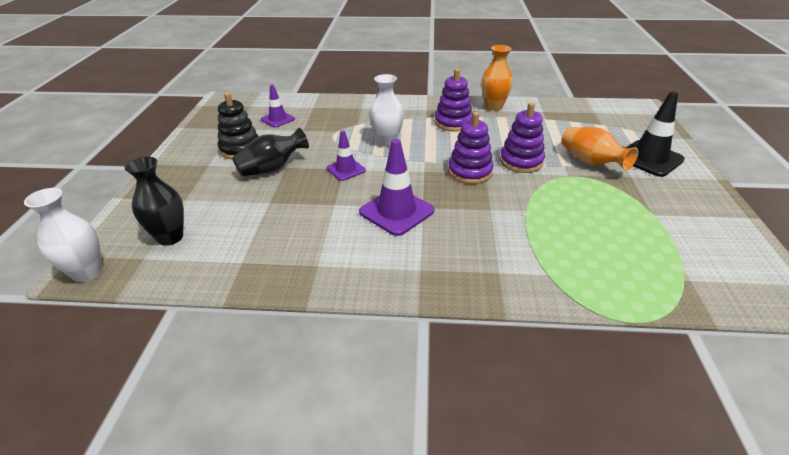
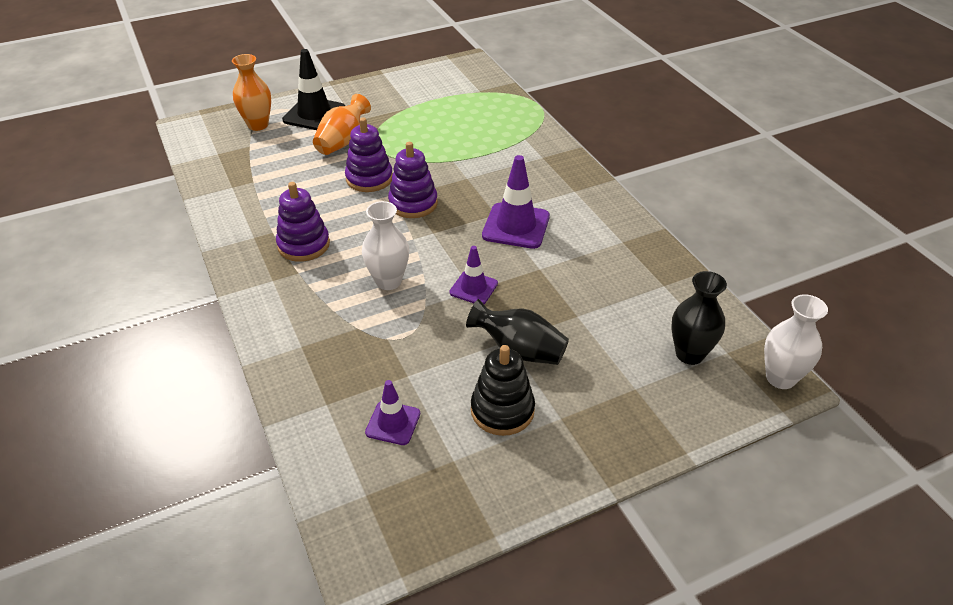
camera: 120 degrees left, 5 degrees up
(493, 107) = (237, 225): orange vase -> orange vase (258, 125)

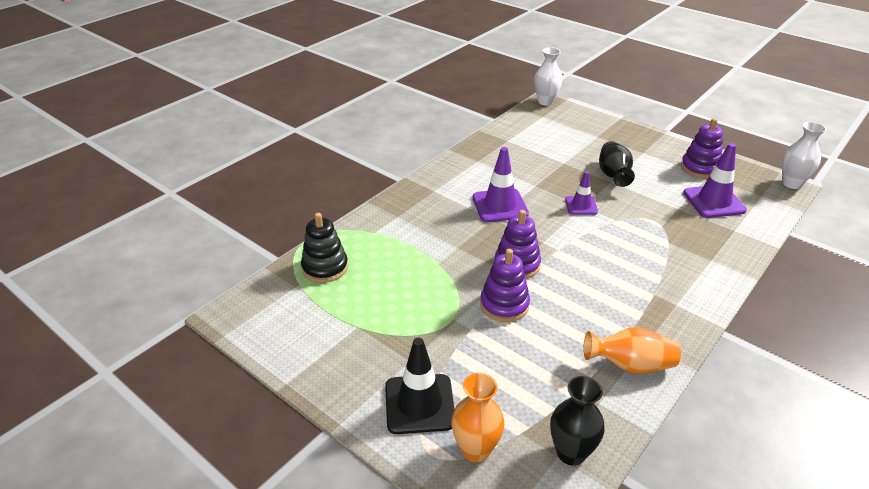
camera: 115 degrees left, 5 degrees down
(303, 245) = (623, 306): purple stacking toy -> purple stacking toy (700, 168)
(342, 141) = (458, 352): orange vase -> orange vase (630, 365)
(388, 281) = (614, 244): white vase -> white vase (791, 183)
(393, 423) = (714, 202): purple traffic cone -> purple traffic cone, size x1.66
(502, 410) = (660, 170): black stacking toy -> black stacking toy (325, 267)
(689, 354) = (555, 125): black vase -> black vase (571, 453)

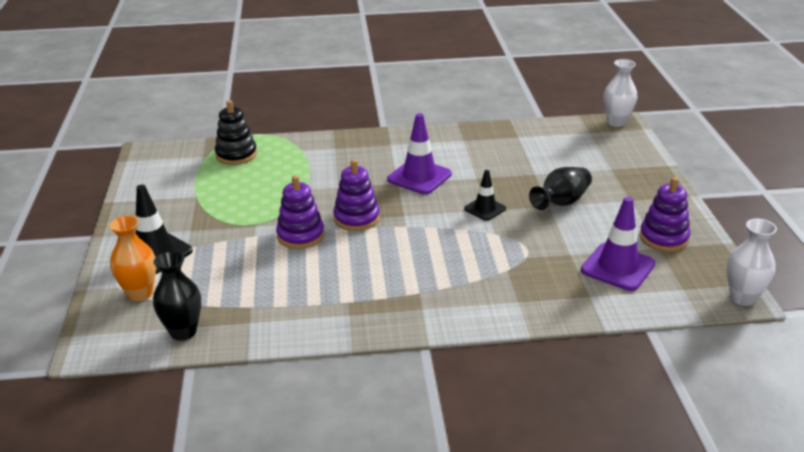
camera: 45 degrees right, 5 degrees down
(581, 206) = (485, 209): purple traffic cone -> black traffic cone
(630, 365) = (311, 318): orange vase -> none

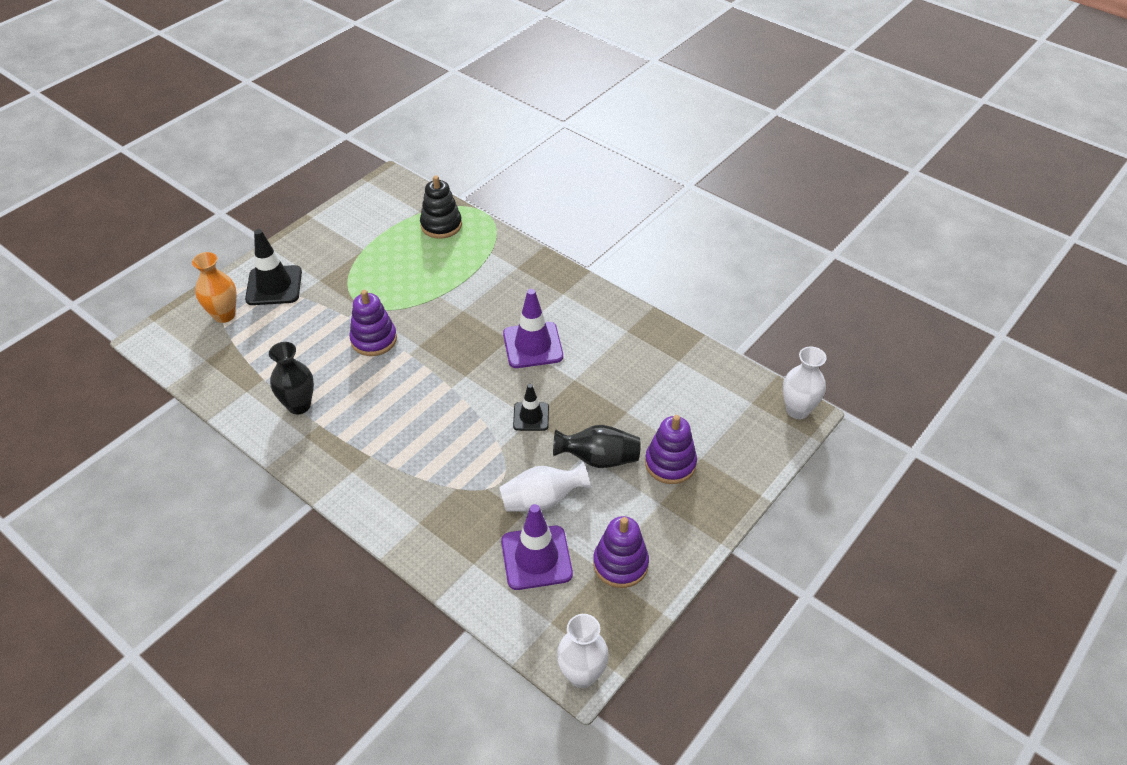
camera: 45 degrees right, 15 degrees up
(183, 332) = (205, 367): black vase -> black vase (299, 405)
(356, 218) = (430, 352): purple stacking toy -> purple stacking toy (670, 463)
(568, 240) = (542, 500): none -> white vase

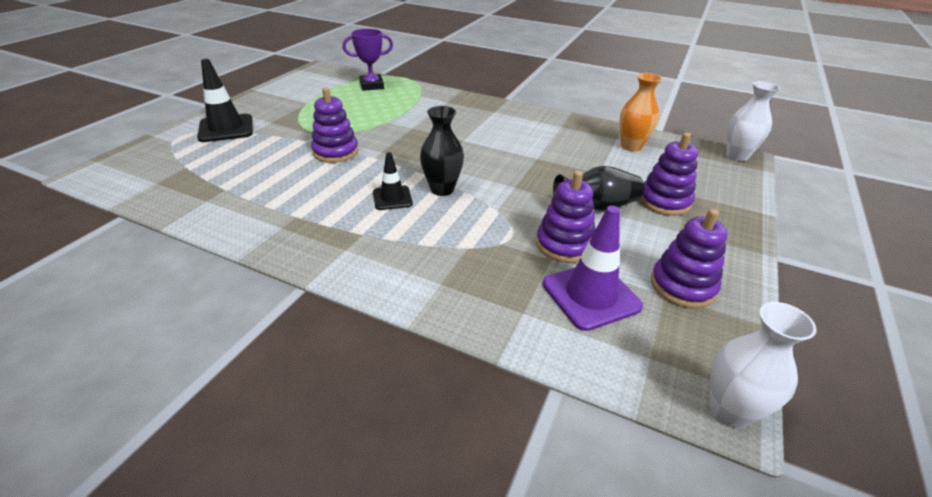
camera: 15 degrees left, 10 degrees down
(224, 315) = (175, 150): orange vase -> orange vase (631, 146)
(299, 405) = (269, 204): black vase -> black vase (442, 189)
(441, 225) = (372, 86): black stacking toy -> purple trophy
(531, 416) = (513, 185): black traffic cone -> black traffic cone (392, 198)
(533, 345) = (487, 141): purple traffic cone -> none
(542, 500) = (564, 245): white vase -> purple stacking toy

